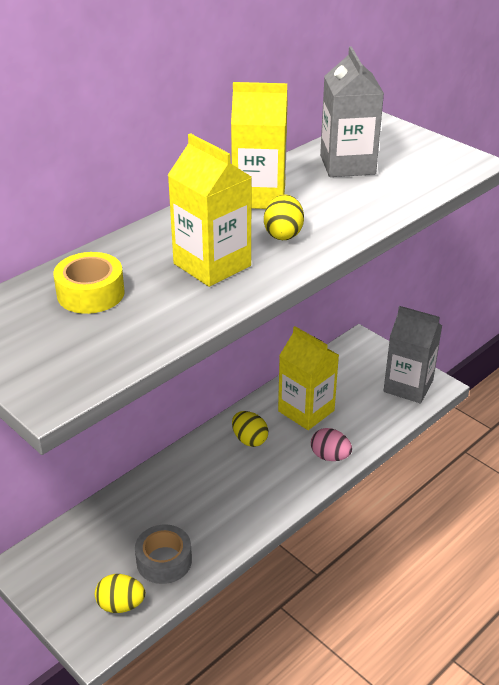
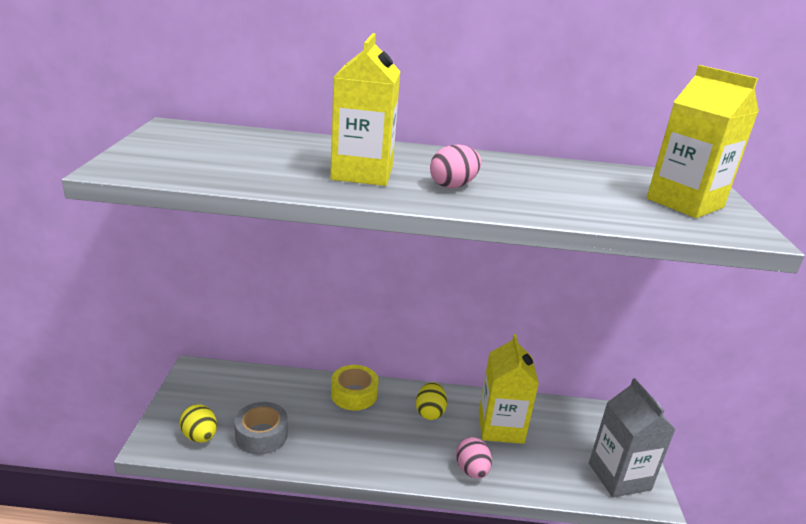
camera: 45 degrees right, 10 degrees down
(90, 293) = (260, 148): yellow tape -> yellow tape (354, 394)
(259, 196) = (486, 164): yellow carton -> yellow carton (684, 203)
(283, 234) = (453, 186): yellow egg -> pink egg
(347, 165) = (605, 182): grey carton -> none

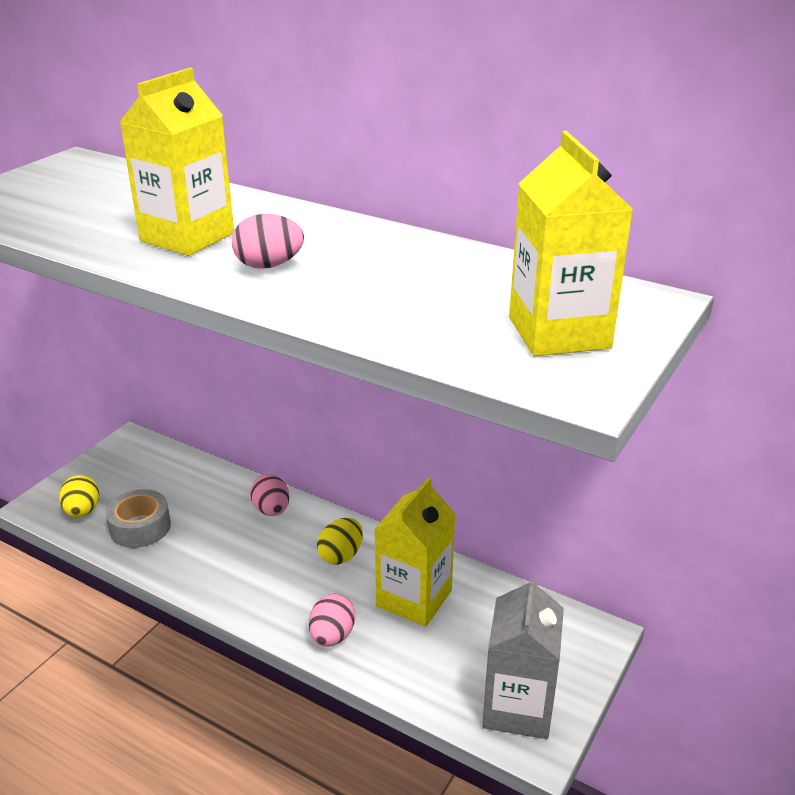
camera: 30 degrees right, 5 degrees up
(354, 394) = (271, 510): yellow tape -> pink egg

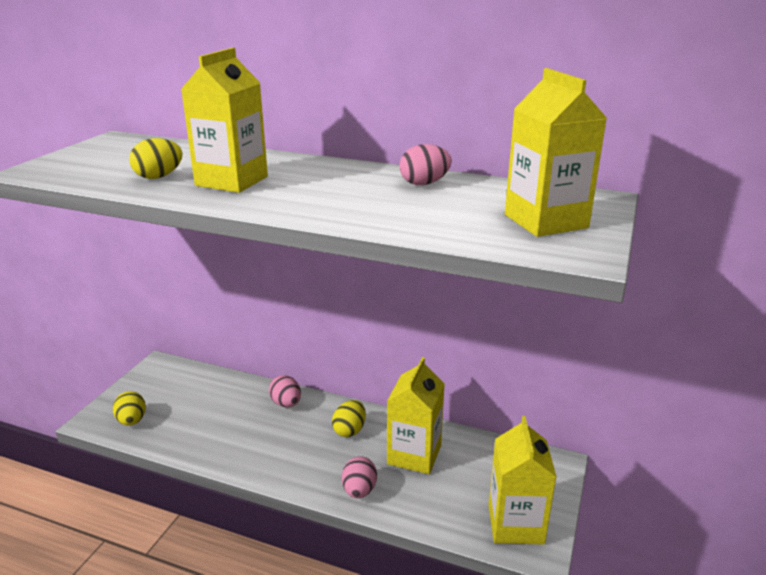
camera: 10 degrees left, 5 degrees down
(102, 224) = (159, 177): none -> yellow egg
(140, 527) = (183, 427): grey tape -> none
(269, 265) = (306, 195): pink egg -> pink egg (424, 183)
(518, 707) = (515, 524): grey carton -> yellow carton

